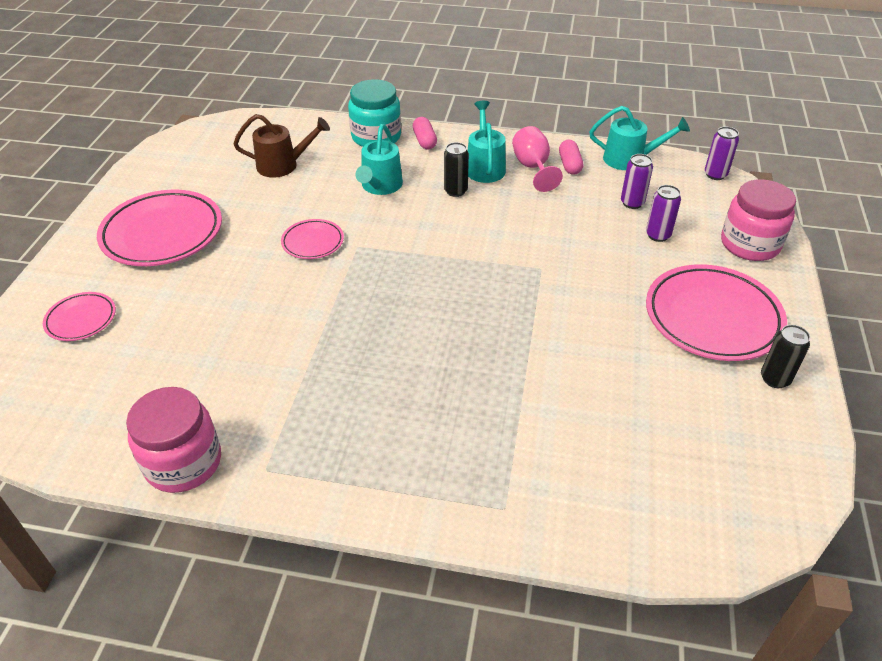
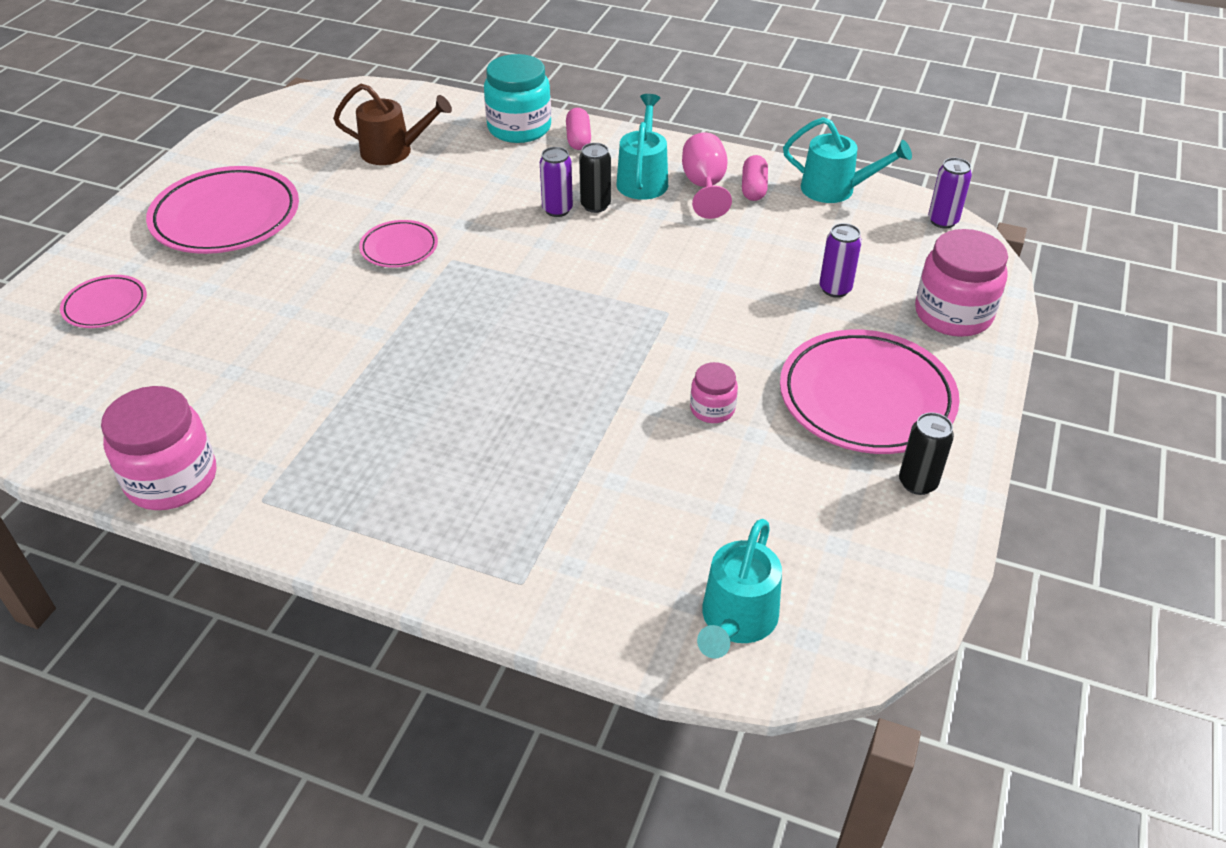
camera: 10 degrees right, 0 degrees up
(380, 187) = (503, 190): turquoise watering can -> turquoise watering can (736, 621)
(601, 341) = (712, 409): none -> pink jar
(632, 203) = (817, 245): purple can -> purple can (557, 210)

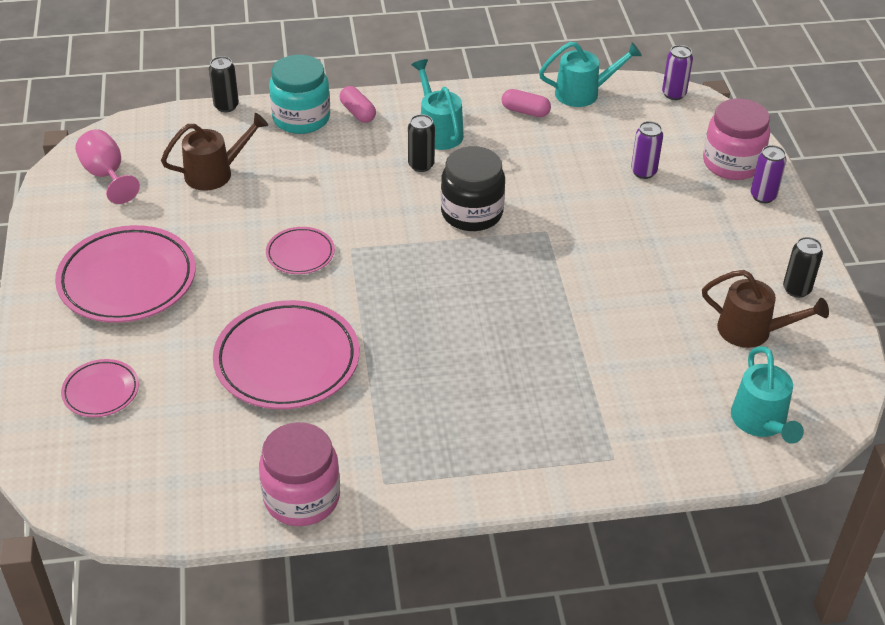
camera: 30 degrees left, 0 degrees up
(460, 98) = (226, 106): none -> black can
(557, 210) = (395, 179): purple can -> purple can (763, 196)
(605, 267) = (471, 213): none -> black jar
(704, 186) = (488, 122): pink goblet -> pink goblet (106, 175)
(712, 409) = (634, 290): pink jar -> none
(753, 188) = (525, 111): pink capsule -> pink capsule turned 45 degrees counterclockwise
(818, 509) = (752, 331): none -> brown watering can
(866, 398) = (724, 244): pink plate -> pink plate (287, 361)

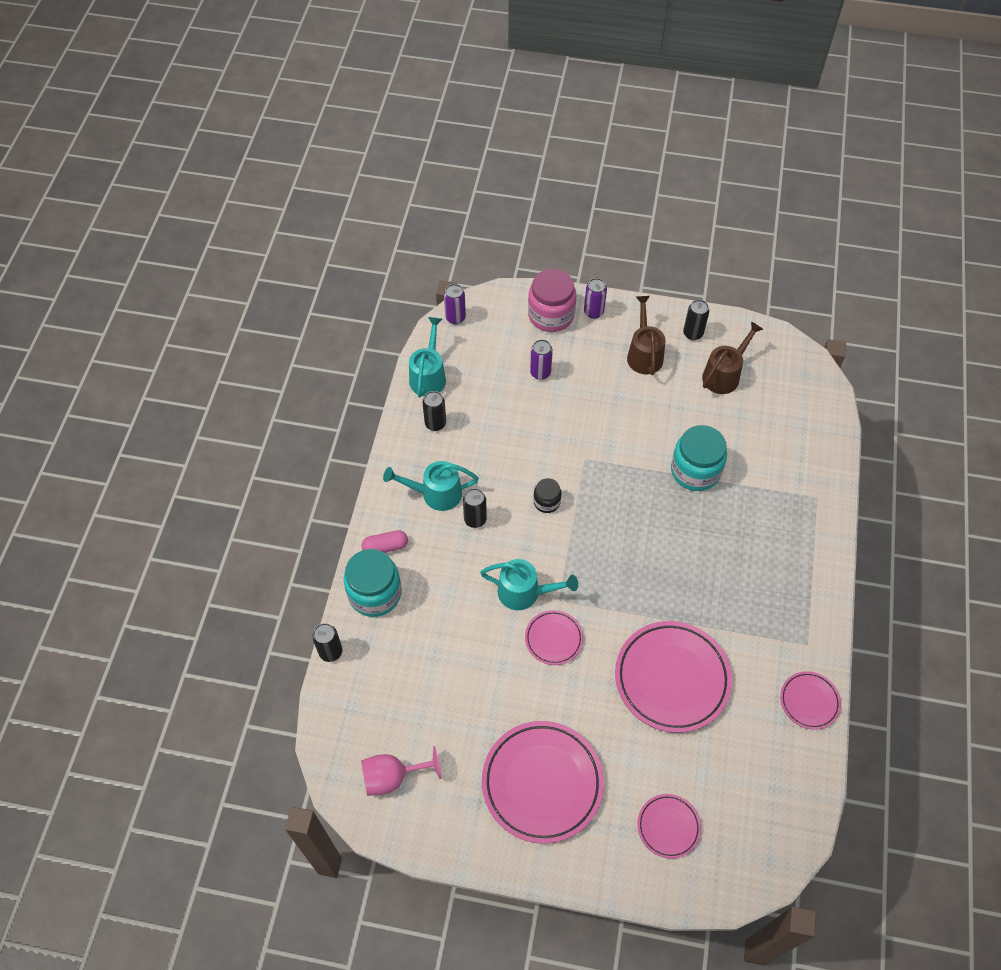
camera: 70 degrees left, 15 degrees up
(216, 173) = (424, 681): brown watering can -> brown watering can (644, 354)
(302, 497) = (809, 701): pink jar -> pink plate
(471, 213) = (547, 502): black jar -> black jar, size x0.53
(525, 111) = (435, 423): pink capsule -> black can
(585, 329) = (695, 471): none -> turquoise jar
(761, 423) = (806, 404): turquoise watering can -> turquoise watering can (525, 592)

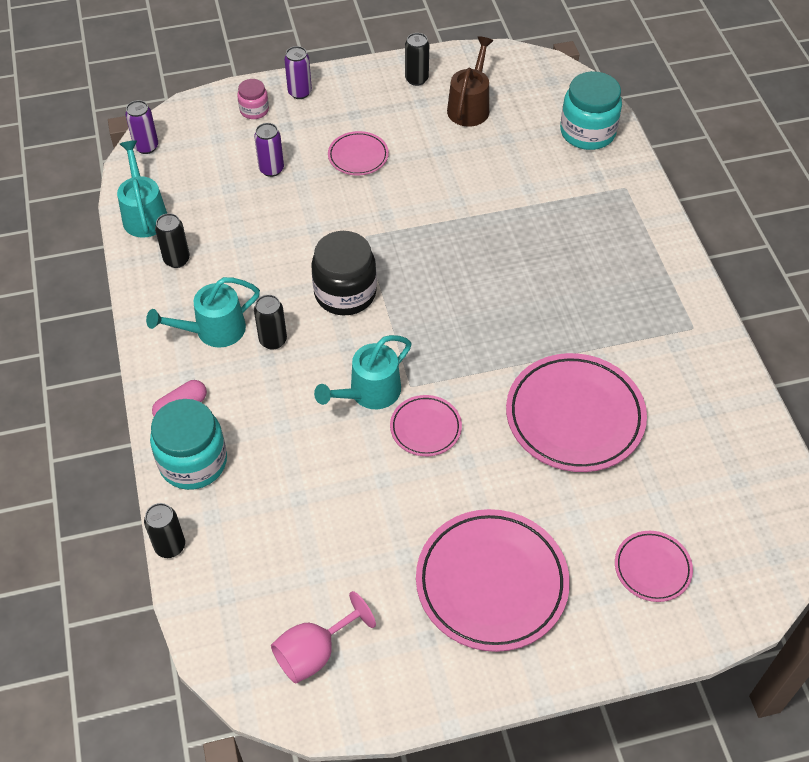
camera: 25 degrees left, 5 degrees down
(525, 592) = (369, 393): turquoise watering can -> turquoise watering can turned 150 degrees clockwise
(547, 502) = (345, 293): black jar -> black jar, size x1.89
(551, 315) = (254, 110): pink jar -> pink jar, size x0.53
(644, 354) = (375, 114): brown watering can -> none
(695, 471) = (489, 206): turquoise jar -> turquoise jar (587, 132)
(809, 701) = (726, 382): pink plate -> pink plate (358, 156)

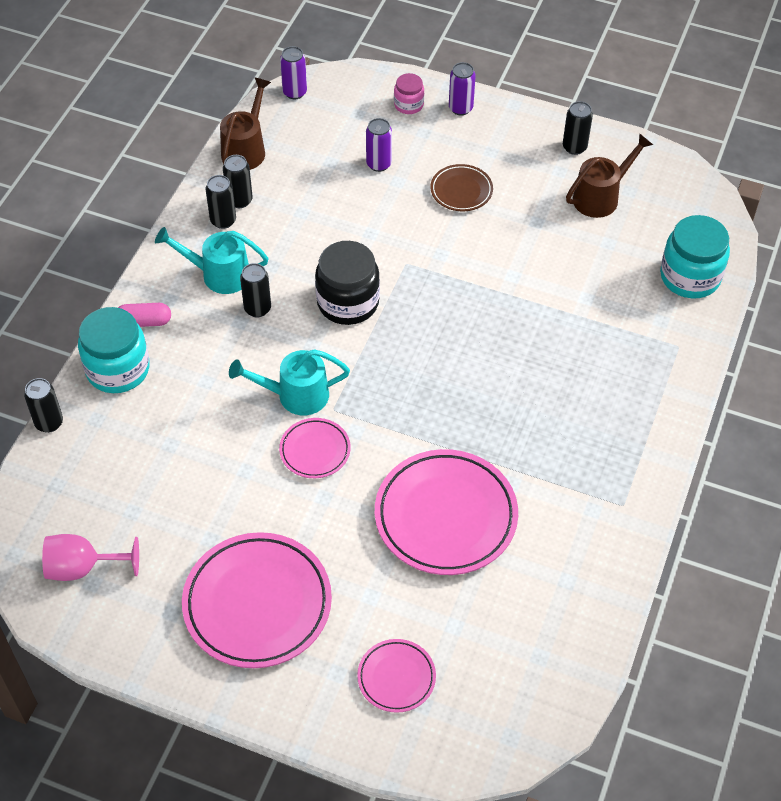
camera: 35 degrees right, 0 degrees up
(144, 214) = (246, 149): turquoise watering can -> brown watering can
(177, 284) = (223, 221): none -> black can
(358, 156) = (461, 191): pink plate -> brown plate

